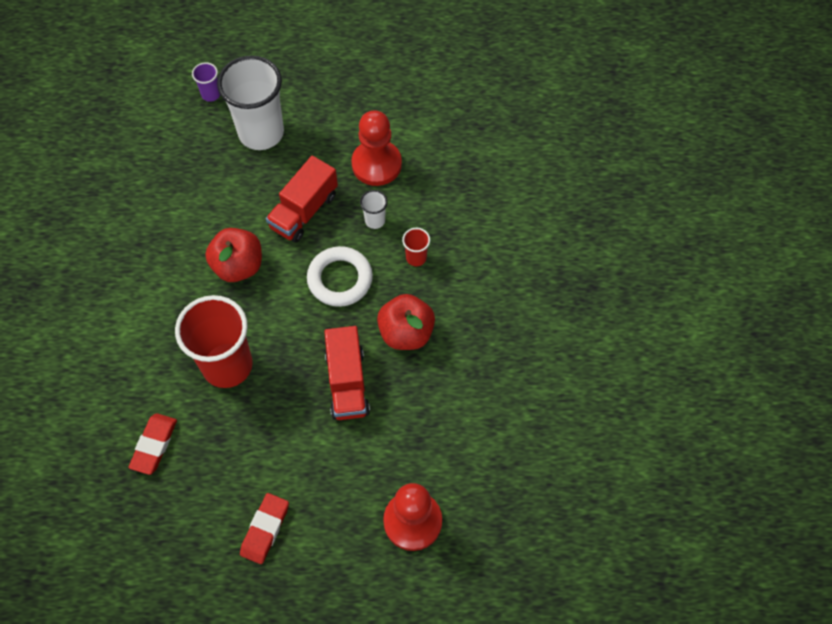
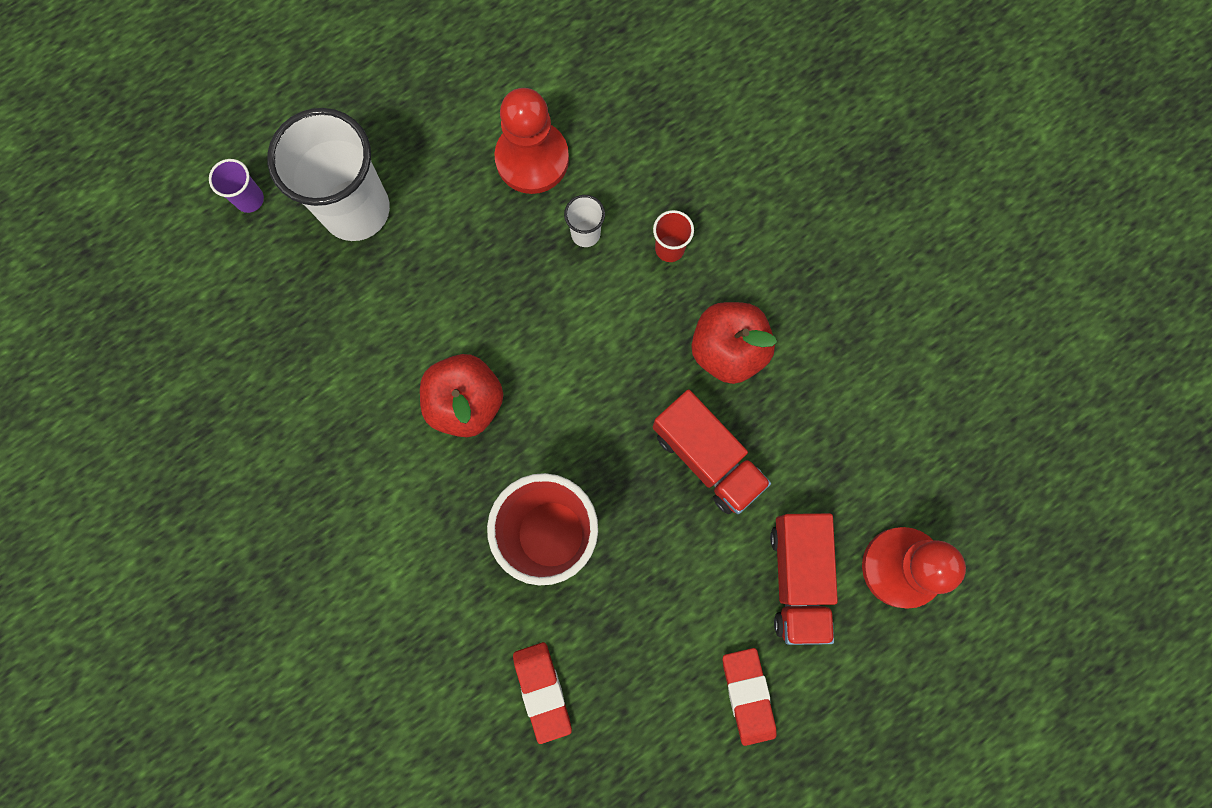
camera: 35 degrees left, 15 degrees up
(304, 211) = (491, 278): red truck -> red truck (798, 578)
(340, 279) = (601, 336): white ring -> none

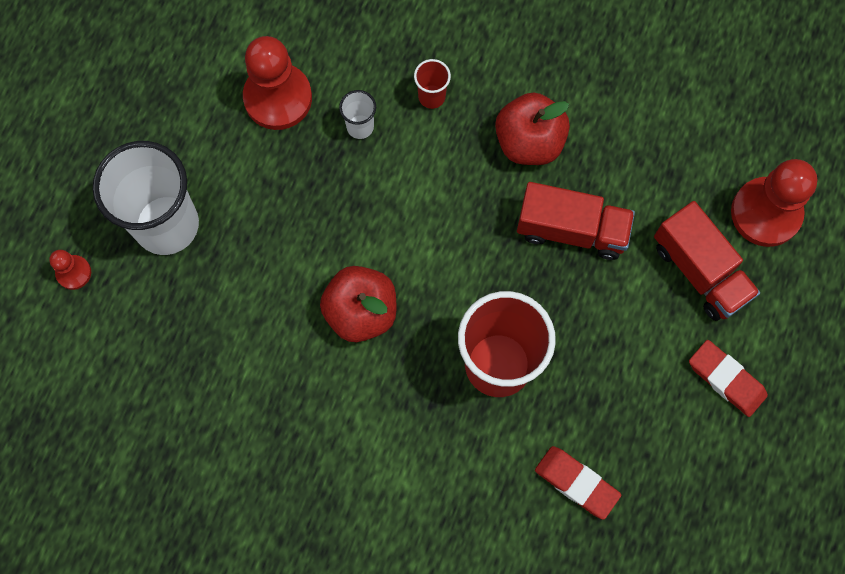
camera: 35 degrees left, 5 degrees down
(249, 199) = (74, 273): purple cup -> red pawn

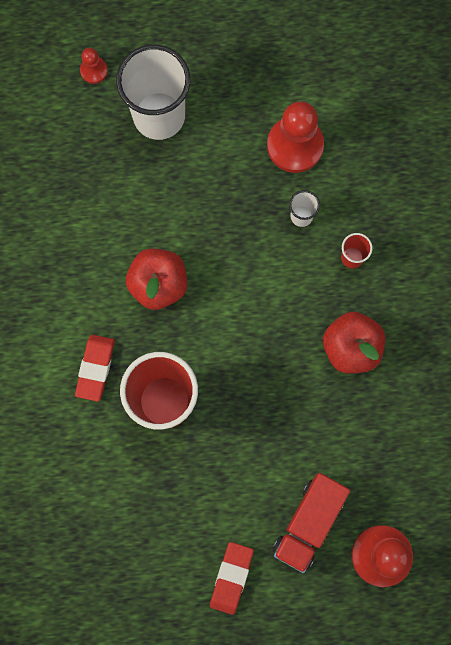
camera: 65 degrees right, 5 degrees up
(571, 229) = (295, 410): red truck -> none
(576, 483) = (102, 497): red eraser -> red eraser (95, 368)

